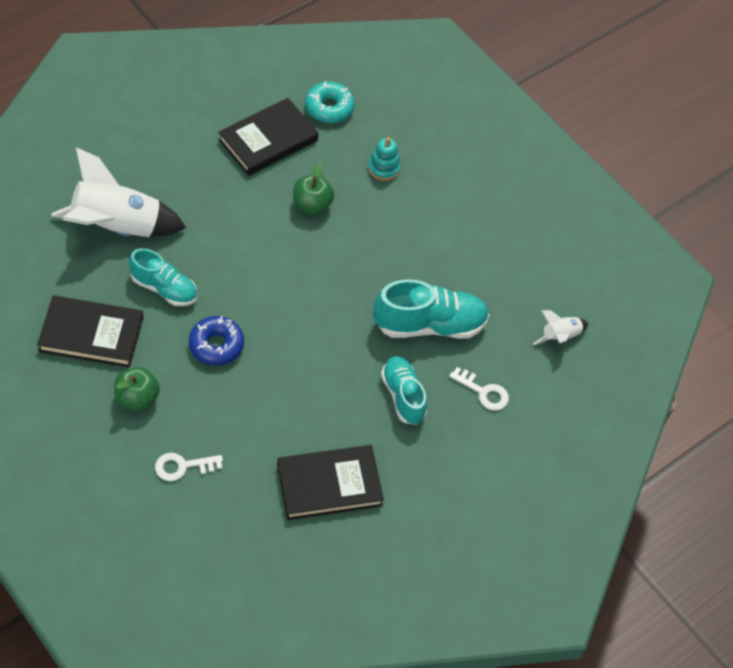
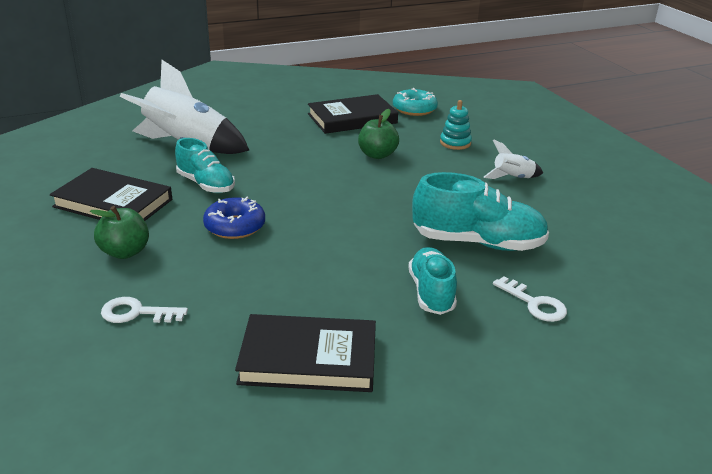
camera: 20 degrees right, 25 degrees down
(560, 337) = (636, 272): white rocket -> white rocket (513, 178)

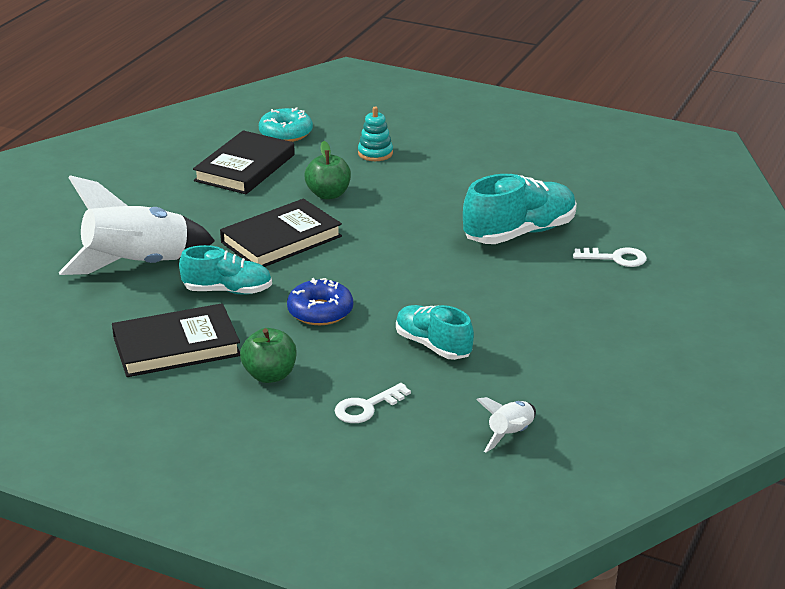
camera: 40 degrees left, 0 degrees up
(308, 359) = (533, 368): black book -> black book (281, 239)
(431, 293) = (543, 285): turquoise shoe -> turquoise shoe (433, 345)
(513, 178) = (468, 167): white rocket -> white rocket (510, 435)

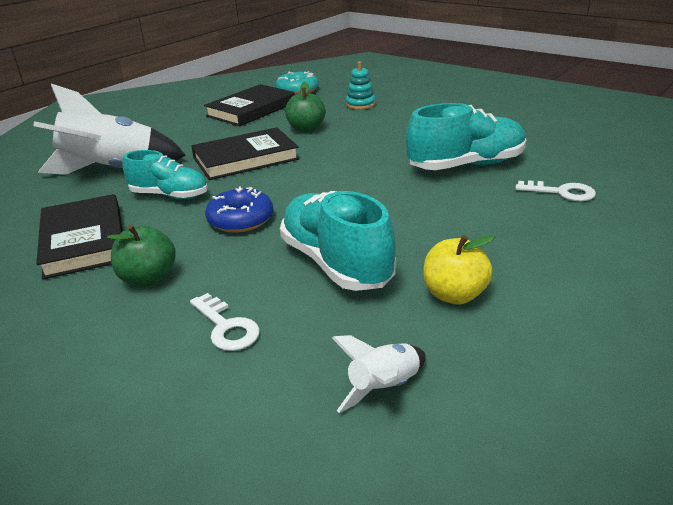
camera: 15 degrees right, 0 degrees up
(176, 346) = (84, 240): black book -> black book turned 75 degrees clockwise
(367, 407) = (226, 327): white key -> white key turned 105 degrees counterclockwise
(433, 345) = (336, 263): turquoise shoe -> turquoise shoe, size x1.53
(542, 363) = (454, 295): none -> yellow apple

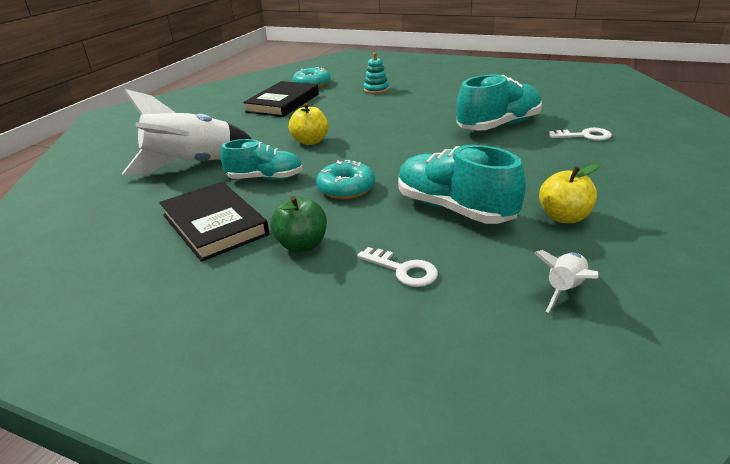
camera: 15 degrees left, 0 degrees up
(240, 219) = (346, 188): blue donut -> turquoise donut
(245, 158) = (310, 141): black book -> yellow apple
(306, 129) = (345, 113): green apple -> none

